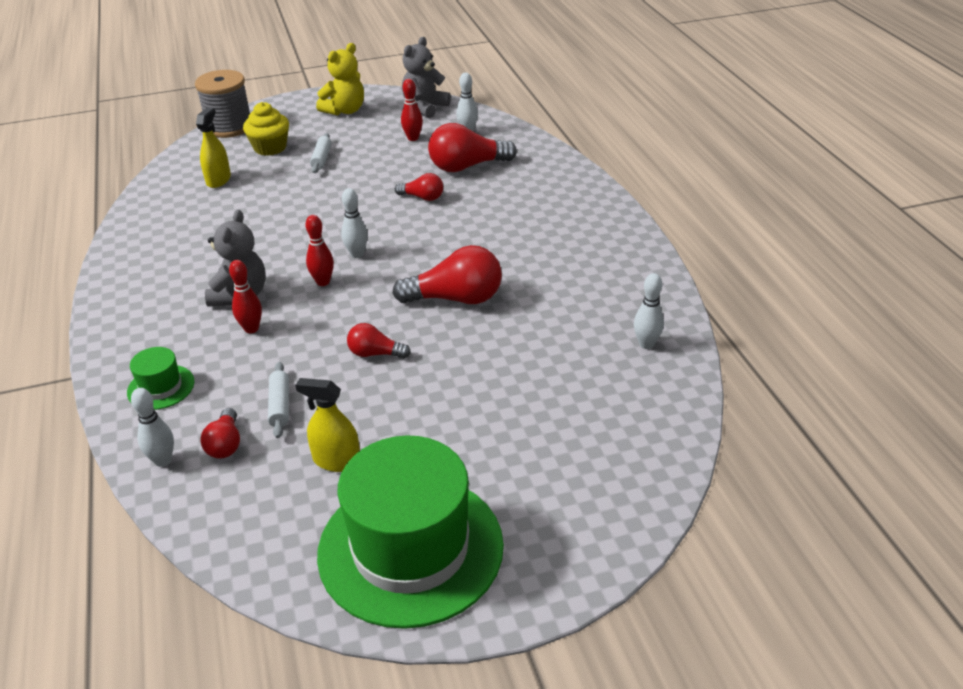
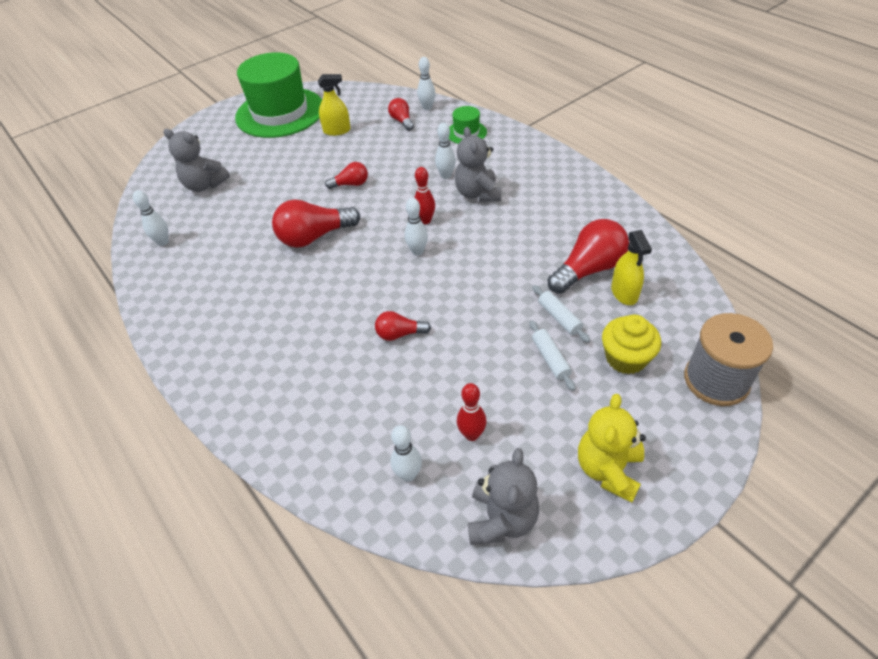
camera: 160 degrees right, 10 degrees up
(251, 329) = (446, 175): red bowling pin -> white bowling pin
(280, 405) = (388, 143): white rolling pin -> white rolling pin (559, 318)
(467, 166) = (376, 399): red light bulb -> red light bulb (588, 269)
(582, 418) = (204, 185): none -> grey teddy bear

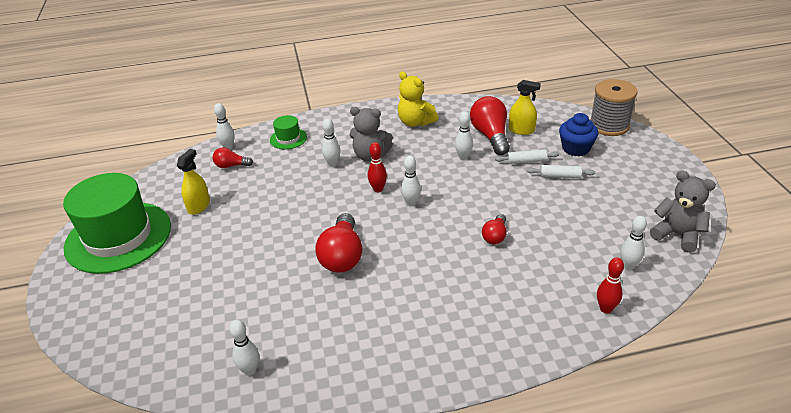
camera: 65 degrees left, 10 degrees down
(204, 185) = (183, 319): grey teddy bear -> none
(351, 184) = (290, 217): red light bulb -> none
(471, 434) = (607, 228): red bowling pin -> red bowling pin (606, 309)
(526, 261) = (463, 157): none -> white bowling pin
(608, 470) = (656, 183): yellow teddy bear -> yellow teddy bear (415, 122)
(626, 358) = (575, 148): yellow cupcake -> blue cupcake

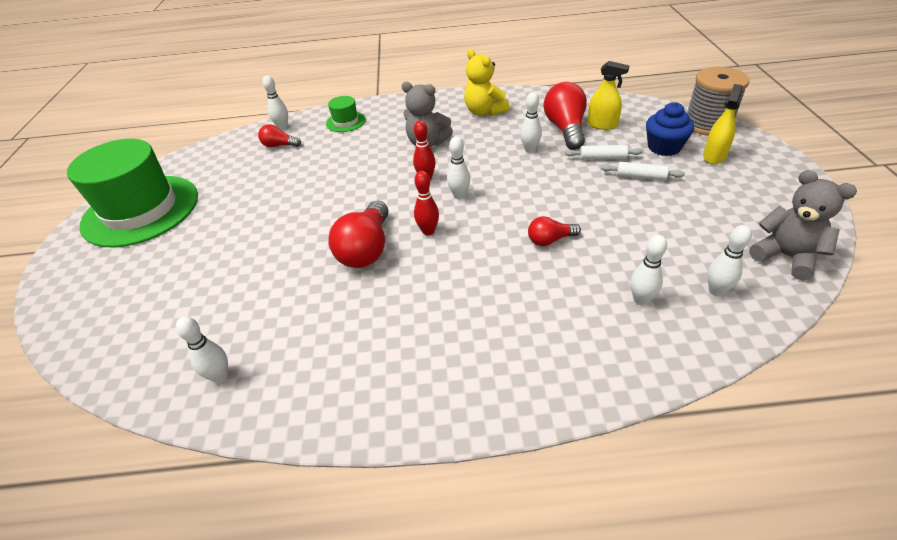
camera: 10 degrees right, 5 degrees up
(199, 206) = (232, 184): yellow spray bottle -> yellow spray bottle (714, 156)
(332, 164) = (384, 149): white bowling pin -> white bowling pin (641, 300)
(495, 236) = (550, 240): red light bulb -> red light bulb turned 45 degrees clockwise
(606, 309) = (679, 344): red bowling pin -> red bowling pin (428, 231)

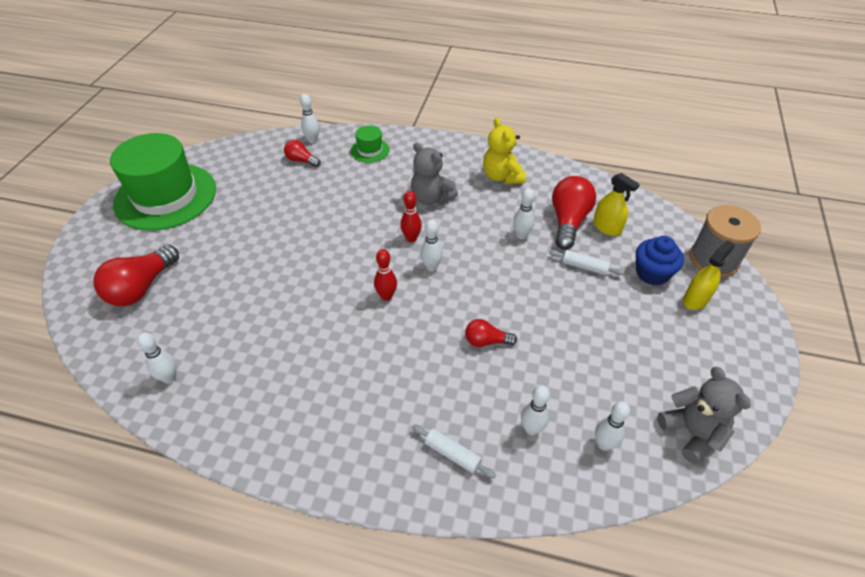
camera: 15 degrees right, 5 degrees up
(366, 249) = (327, 297): red light bulb -> red light bulb (141, 287)
(640, 176) = (608, 300): white rolling pin -> white rolling pin (452, 454)

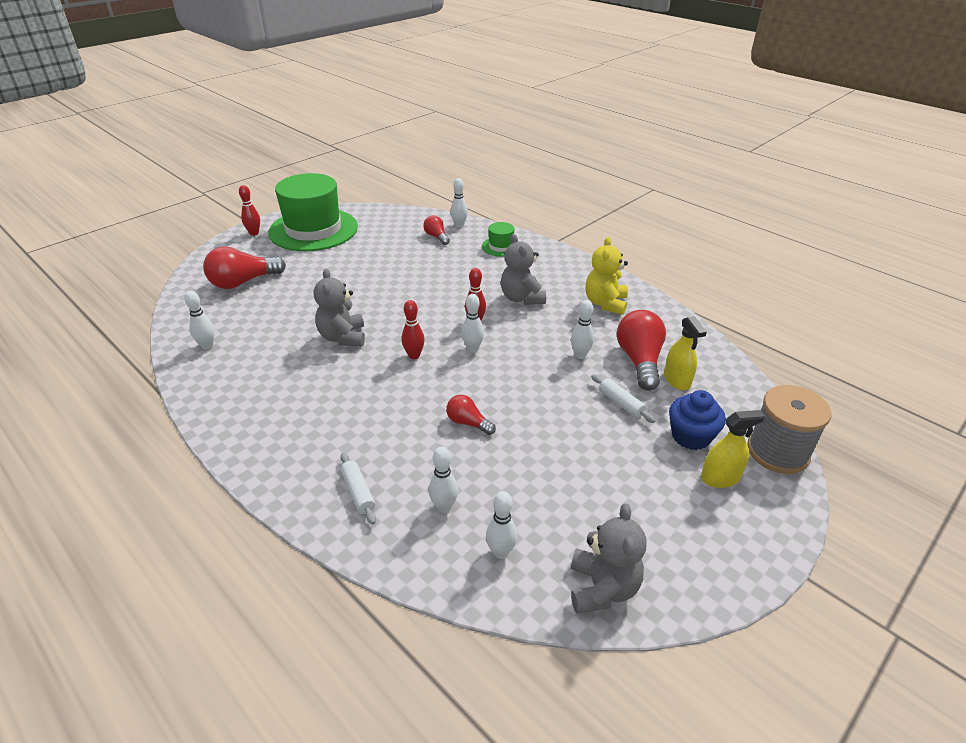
camera: 30 degrees right, 10 degrees down
(100, 224) = (254, 233): none -> red bowling pin
(304, 306) = (343, 337): none -> grey teddy bear
(568, 221) = (639, 361): red light bulb -> red light bulb turned 45 degrees counterclockwise

